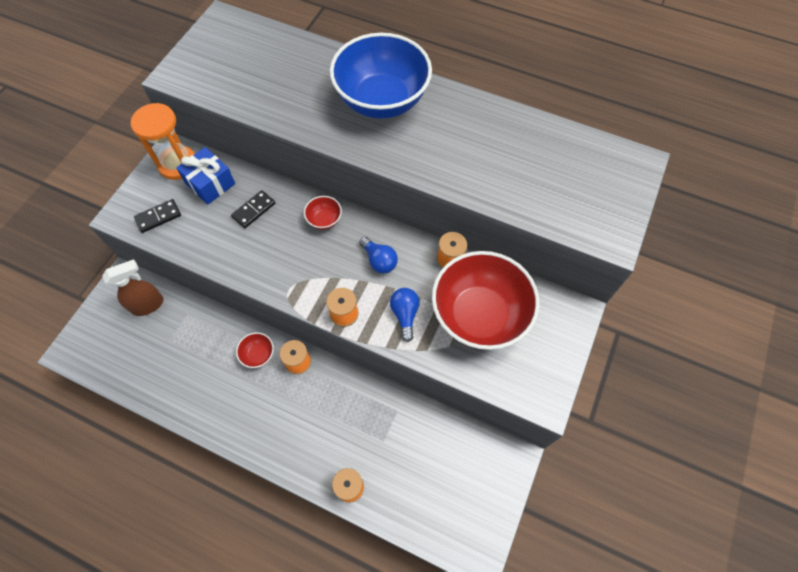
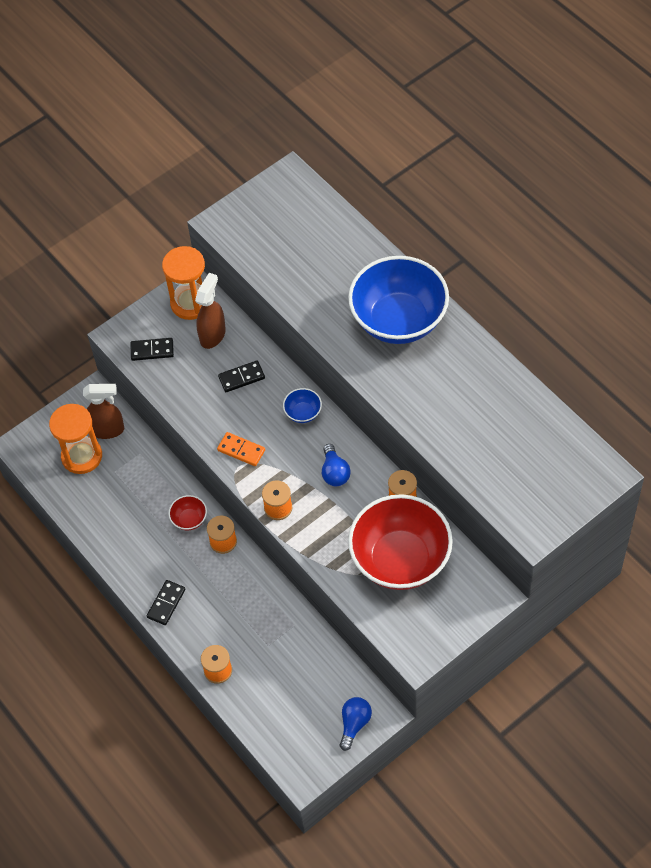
camera: 30 degrees right, 5 degrees down
(133, 338) = (82, 456): none -> orange hourglass
(210, 183) = (213, 335): blue gift -> brown spray bottle
(271, 443) = (166, 603): none -> black domino
(284, 274) = (241, 450): none -> orange domino
(324, 220) = (303, 413): red bowl -> blue bowl
(405, 314) = (332, 531): blue light bulb -> blue light bulb (354, 724)

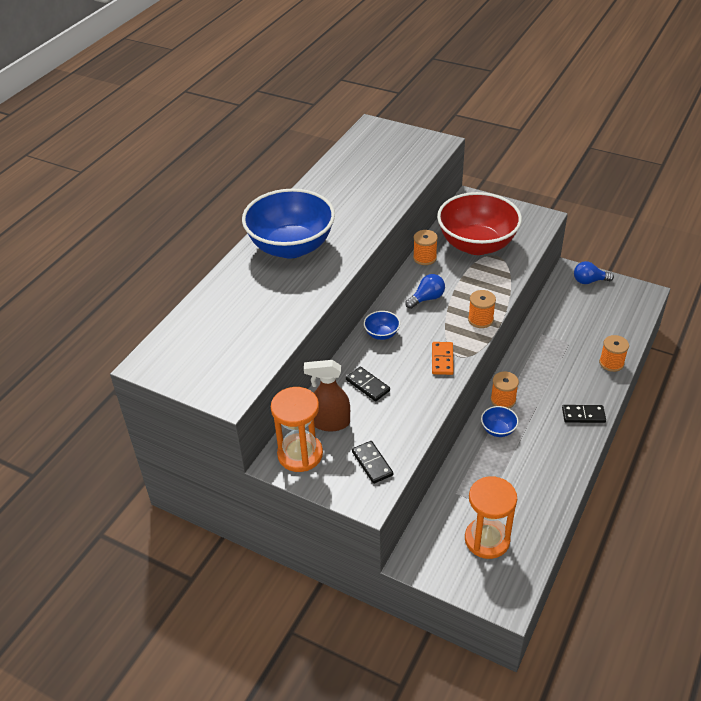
camera: 115 degrees left, 15 degrees down
(107, 430) = (446, 530): brown spray bottle -> none
(189, 519) = (498, 430): red bowl -> blue bowl

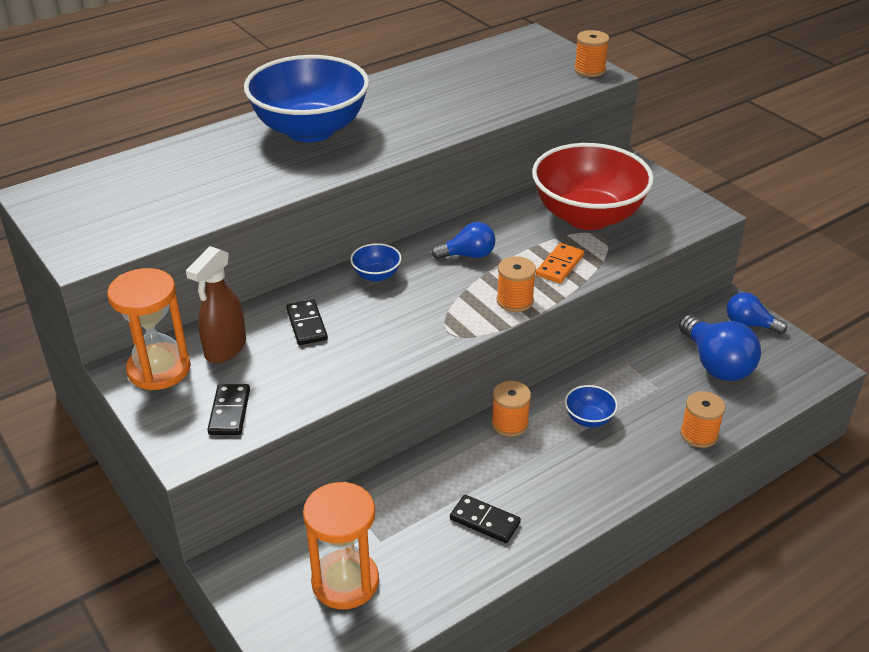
camera: 25 degrees right, 5 degrees down
(330, 423) = (225, 349): brown spray bottle -> brown spray bottle turned 90 degrees counterclockwise
(424, 258) = (507, 211): orange spool -> orange spool (589, 70)
(442, 359) = (423, 328): orange domino -> orange domino (559, 265)
(498, 430) = (473, 456): blue bowl -> blue bowl (589, 419)
(583, 415) = (604, 483): black domino -> black domino (485, 521)
(589, 314) = (716, 364): none -> blue light bulb

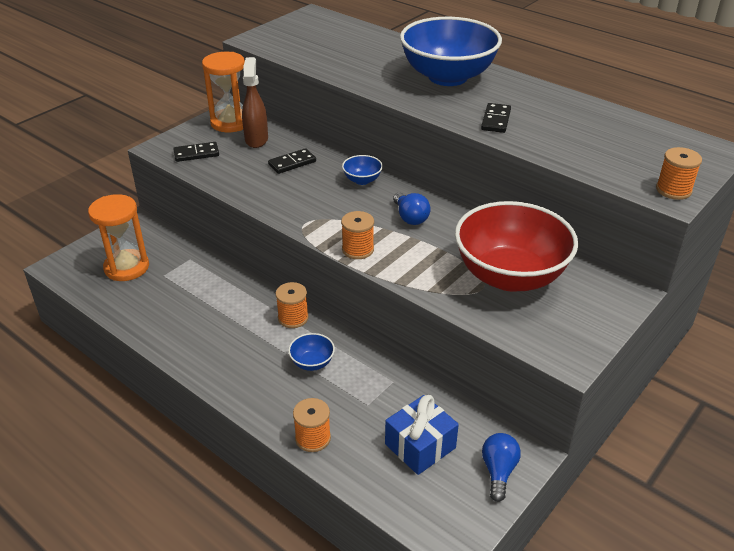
camera: 75 degrees right, 0 degrees up
(225, 349) = (256, 139): brown spray bottle -> brown spray bottle turned 75 degrees clockwise
(485, 521) = (187, 320): black domino -> black domino (496, 120)
(559, 265) = (420, 268): orange domino -> none
(716, 364) = (420, 446): blue light bulb -> blue gift

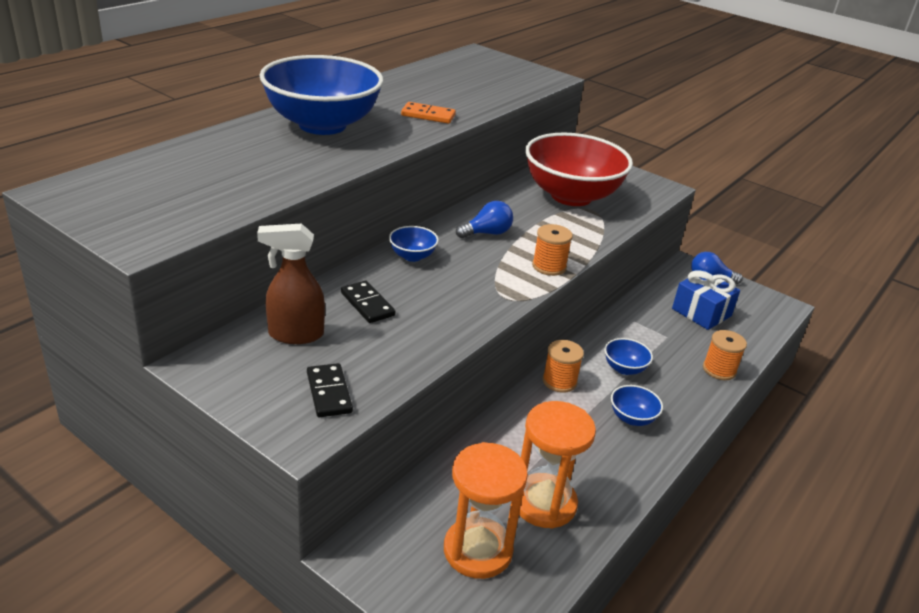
camera: 95 degrees left, 5 degrees down
(230, 123) = (233, 361): orange hourglass -> orange hourglass (544, 503)
(243, 358) = (632, 418): none -> blue bowl
(496, 120) = (428, 115): black domino -> orange domino
(673, 190) = (542, 74): orange spool -> none

